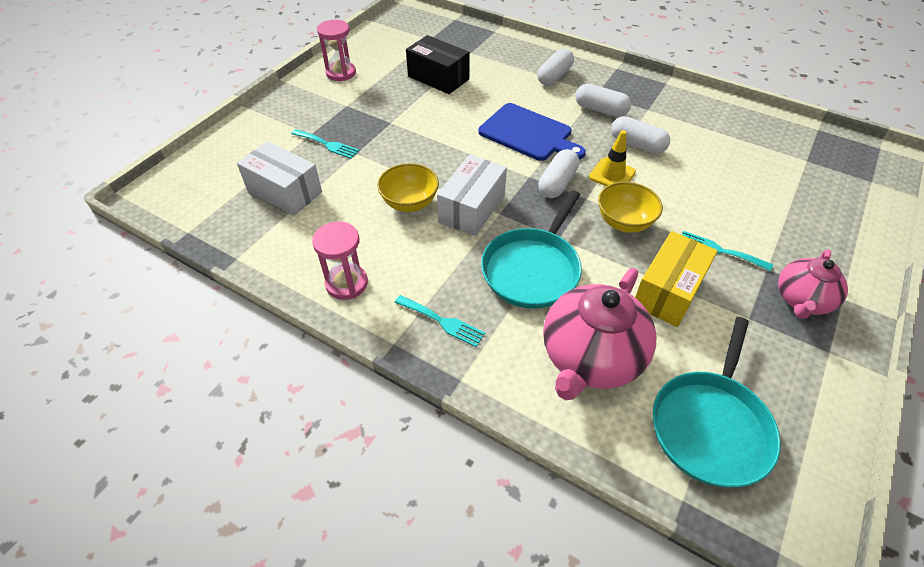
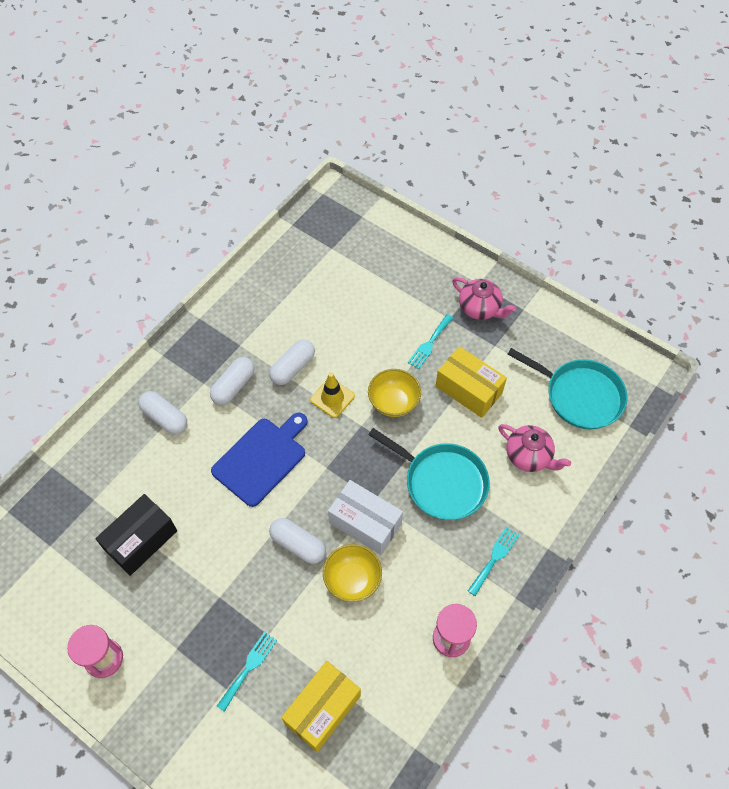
camera: 85 degrees left, 10 degrees up
(284, 192) = (322, 709): white box -> yellow box
(557, 183) = (338, 445): white capsule -> white capsule (298, 545)
(590, 358) = (529, 456): pink teapot -> pink teapot, size x0.61

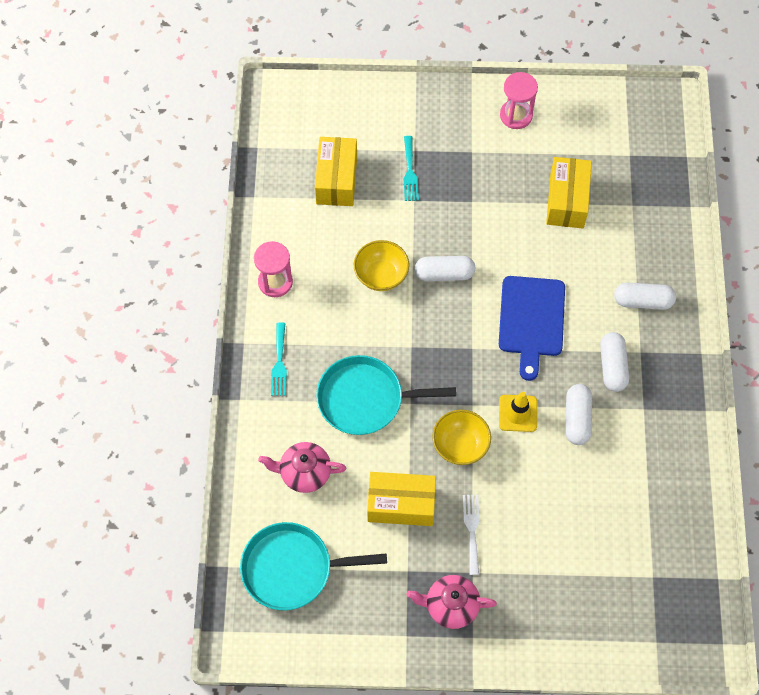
camera: 145 degrees right, 5 degrees up
(141, 540) = (566, 201): black box -> yellow box
(365, 523) = (404, 323): white box -> none
(429, 343) = (472, 530): turquoise fork -> white fork

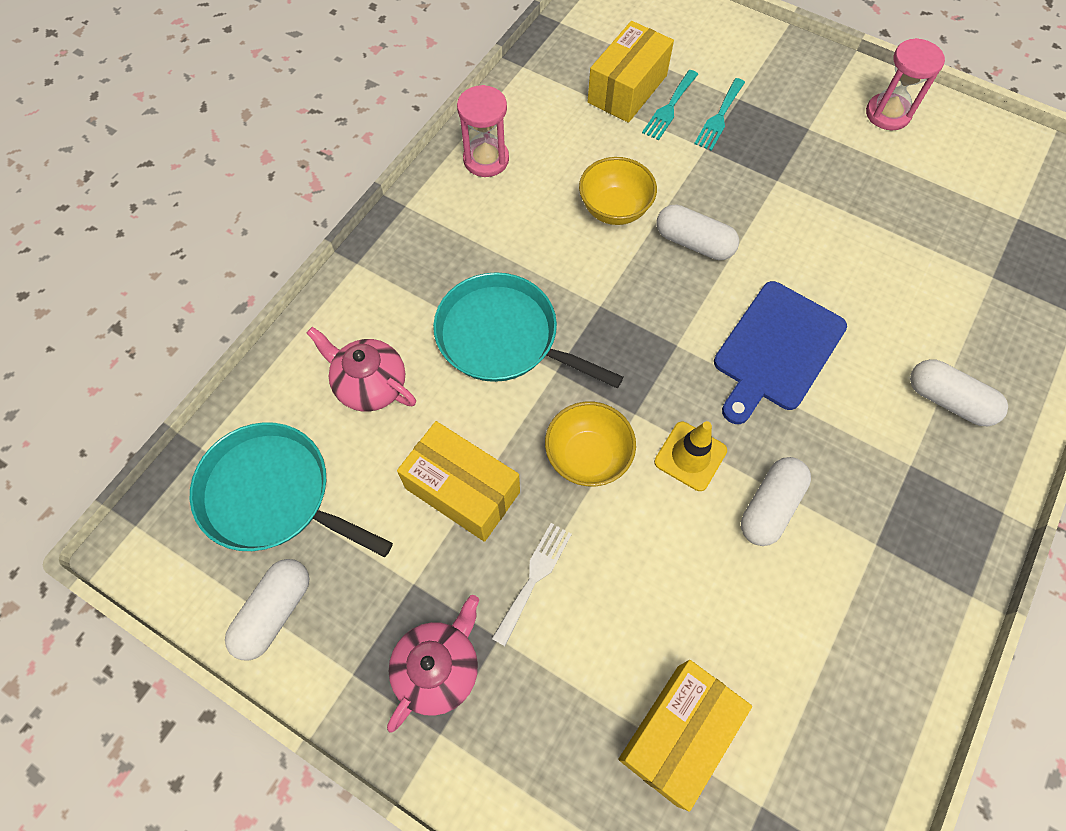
camera: 30 degrees right, 0 degrees up
(279, 363) = (430, 246): turquoise fork -> turquoise fork (669, 108)
(450, 606) = (438, 668): pink teapot -> pink teapot turned 90 degrees clockwise
(566, 201) = (903, 232): yellow box -> yellow box (677, 733)
(612, 366) = (859, 463): white capsule -> white capsule (274, 612)

